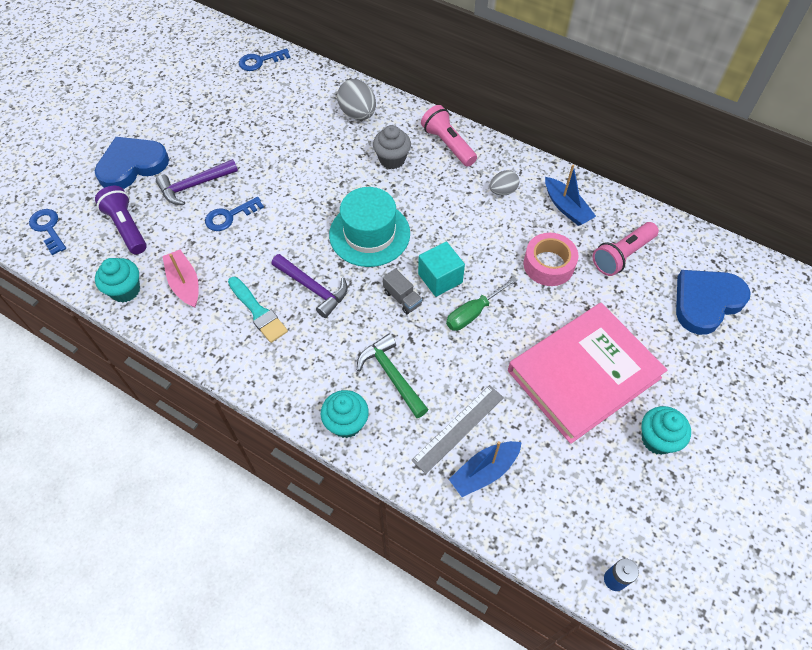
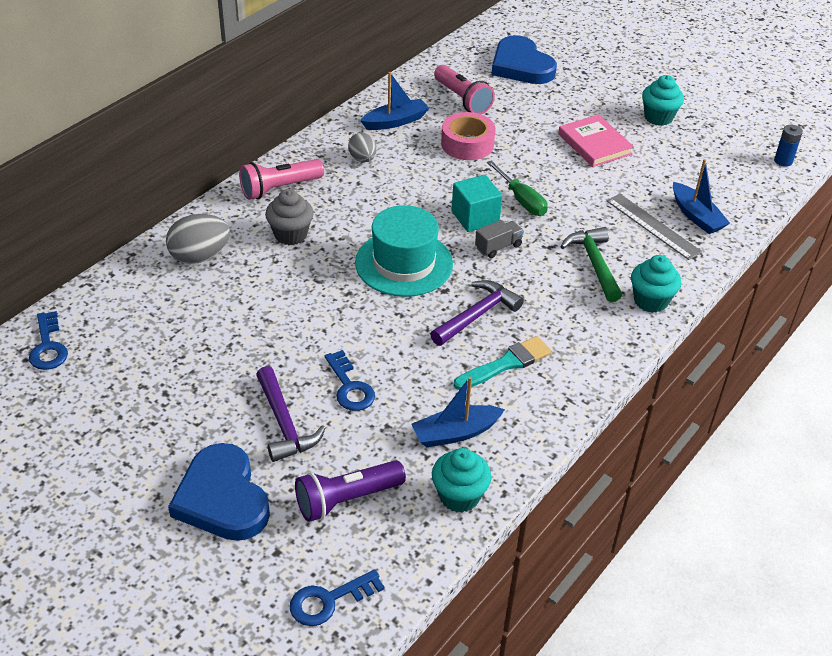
camera: 85 degrees left, 15 degrees down
(184, 283) = (455, 433): pink boat -> blue boat
(392, 375) = (594, 264): green hammer -> green hammer turned 105 degrees clockwise
(583, 374) = (594, 144): pink book -> pink book, size x0.54

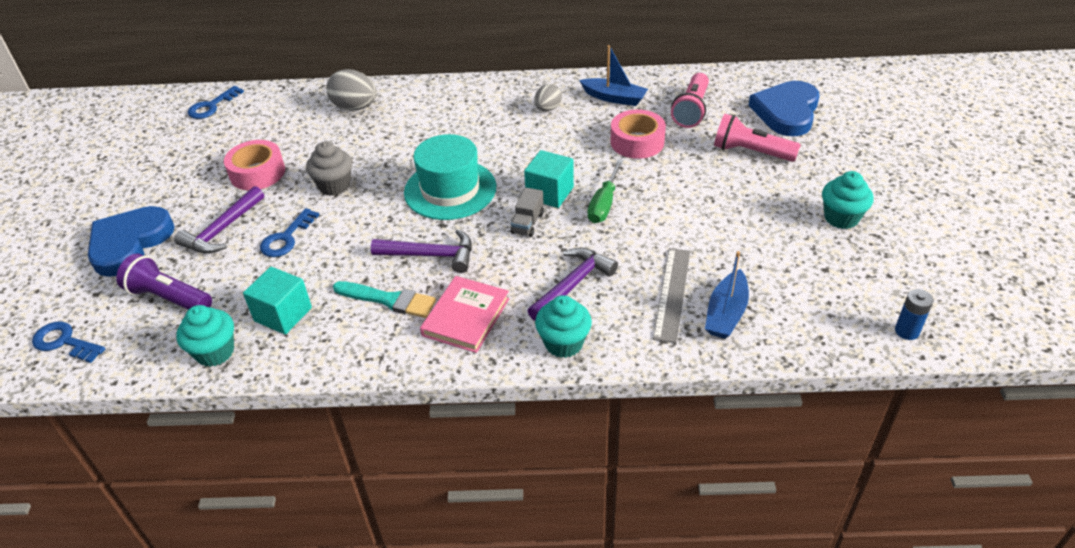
camera: 55 degrees right, 0 degrees up
(220, 363) = (257, 173): none -> pink tape
(279, 188) = (465, 96): pink flashlight -> pink flashlight (750, 152)
(290, 235) = (421, 127): grey cupcake -> grey cupcake (334, 186)
(455, 433) = (283, 314): blue boat -> turquoise cube
(498, 247) = (527, 223): grey truck -> grey truck turned 90 degrees clockwise
(594, 144) = (740, 203): pink book -> pink book (466, 317)
(594, 264) = (573, 285): green hammer -> purple hammer

